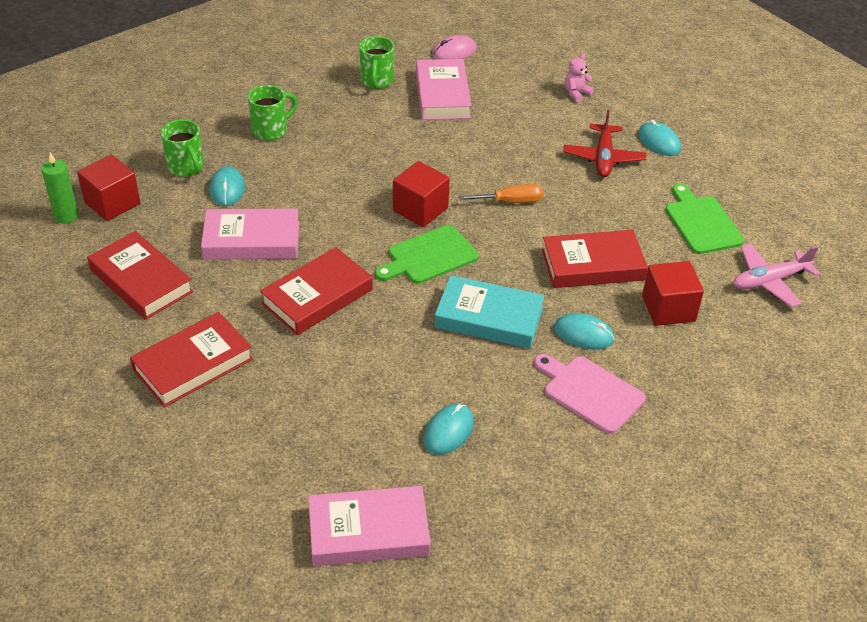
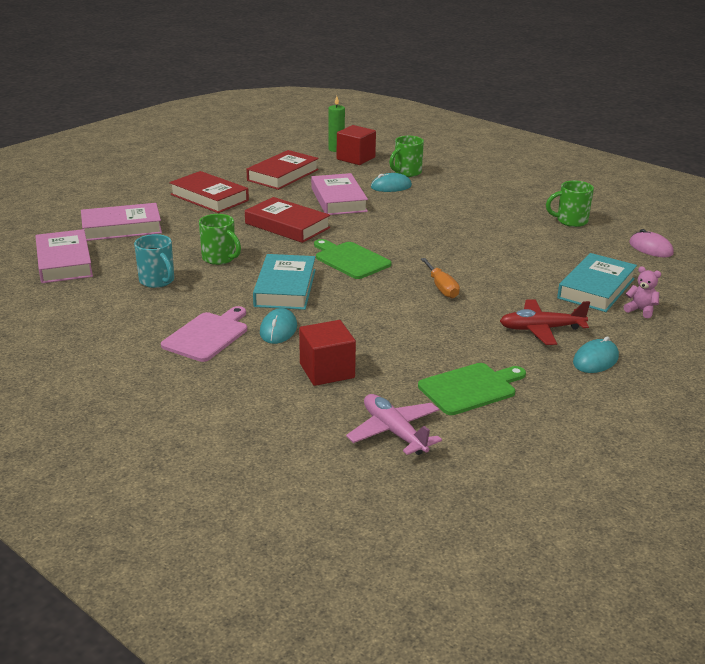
camera: 80 degrees right, 15 degrees down
(271, 130) = (470, 192): green mug -> green mug (220, 258)
(420, 209) = (407, 252): red cube -> none
(442, 95) = (576, 248): pink book -> pink book (122, 228)
(448, 431) = (157, 281): turquoise mouse -> turquoise mug
(530, 106) = (596, 288): none -> turquoise book
(592, 265) = (372, 330): red book -> none

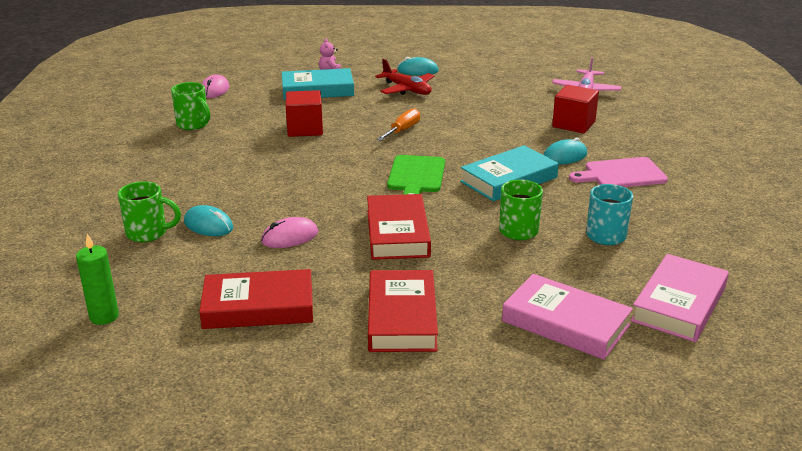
camera: 130 degrees left, 0 degrees up
(338, 200) = (290, 237): pink book -> pink mouse
(356, 158) = (130, 285): red cube -> red cube (305, 129)
(470, 388) = (509, 87): green cutting board -> none

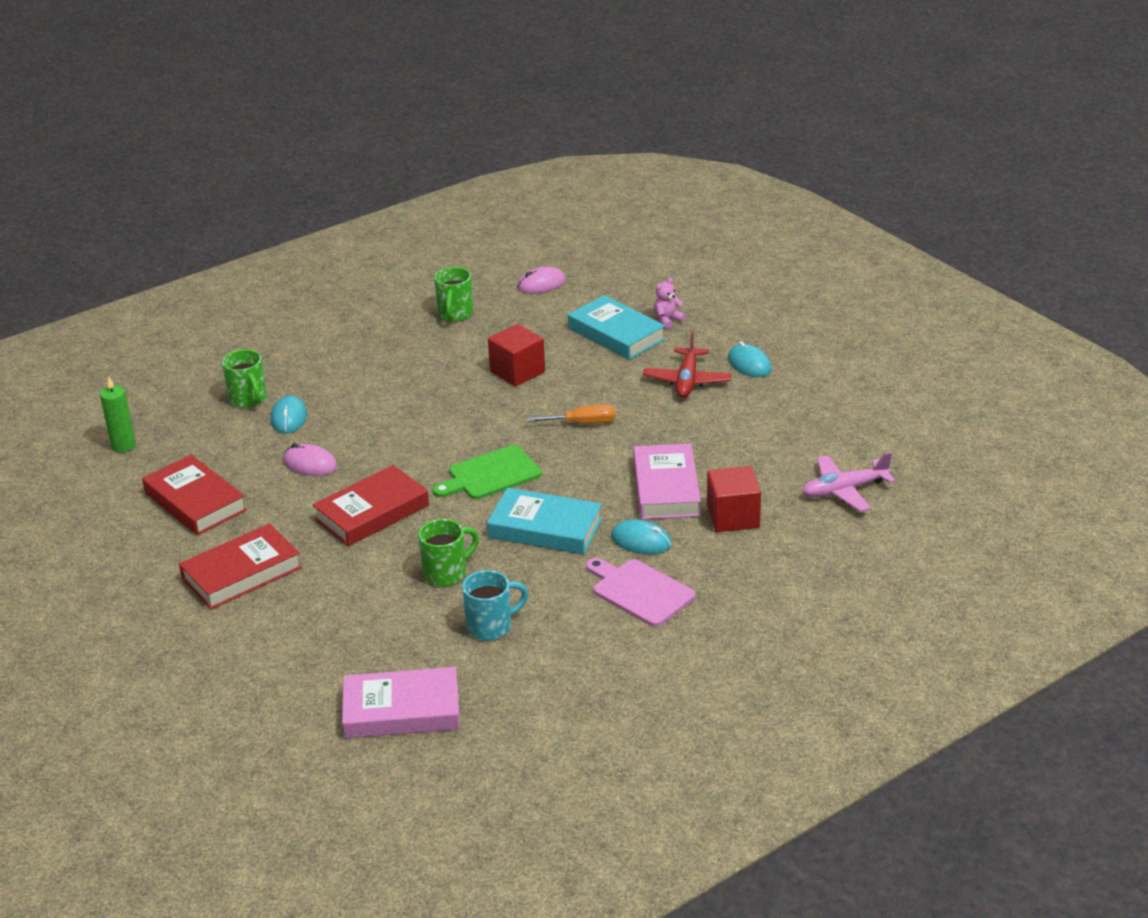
camera: 55 degrees right, 5 degrees up
(565, 323) = (309, 658): pink book -> pink book (666, 488)

